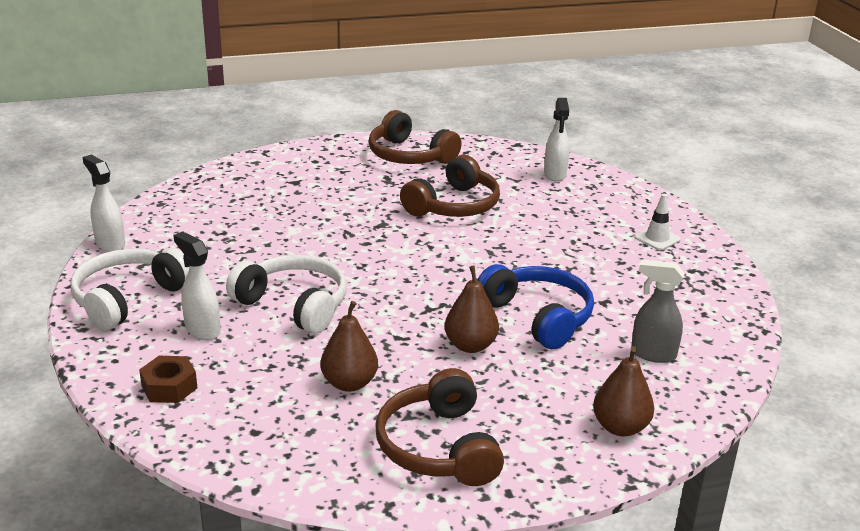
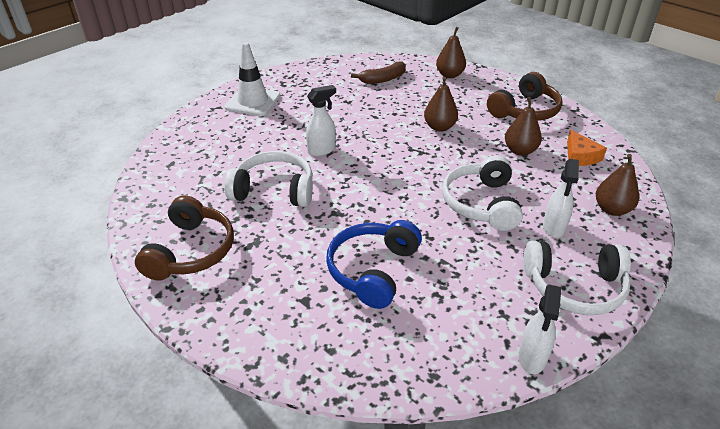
camera: 120 degrees left, 10 degrees up
(169, 387) = (612, 209): brown nut -> brown pear
(280, 429) = (580, 156): none -> orange cheese
(454, 206) = (274, 190): brown headphones -> white headphones
(538, 317) = (386, 116): blue headphones -> blue headphones (373, 270)
(555, 175) = (179, 162): white spray bottle -> white spray bottle (322, 150)
(652, 354) = (382, 79): grey spray bottle -> brown banana
(657, 238) = (253, 102): white traffic cone -> white traffic cone, size x1.83

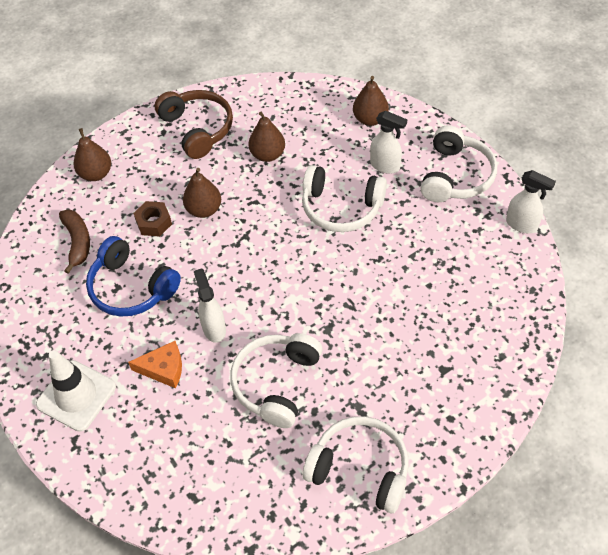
camera: 75 degrees left, 15 degrees up
(191, 251) = (360, 469): brown headphones -> white headphones
(373, 270) = (414, 311): blue headphones -> blue headphones (131, 288)
(415, 106) = (154, 223): none -> brown nut
(580, 156) = (290, 113): orange cheese -> orange cheese (163, 368)

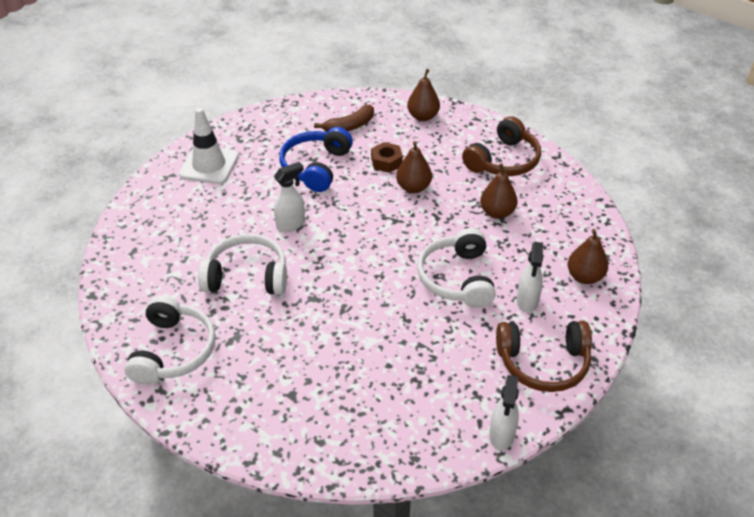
camera: 70 degrees right, 10 degrees down
(163, 368) = (244, 205): orange cheese -> none
(456, 176) = (543, 363): white headphones -> brown headphones

